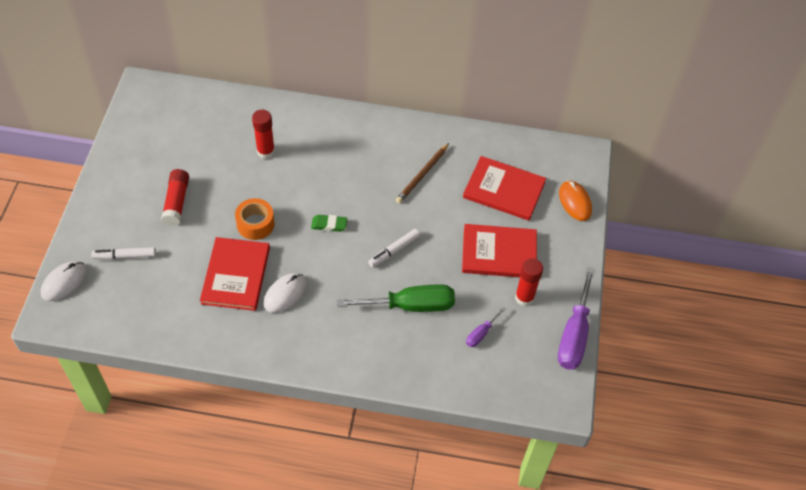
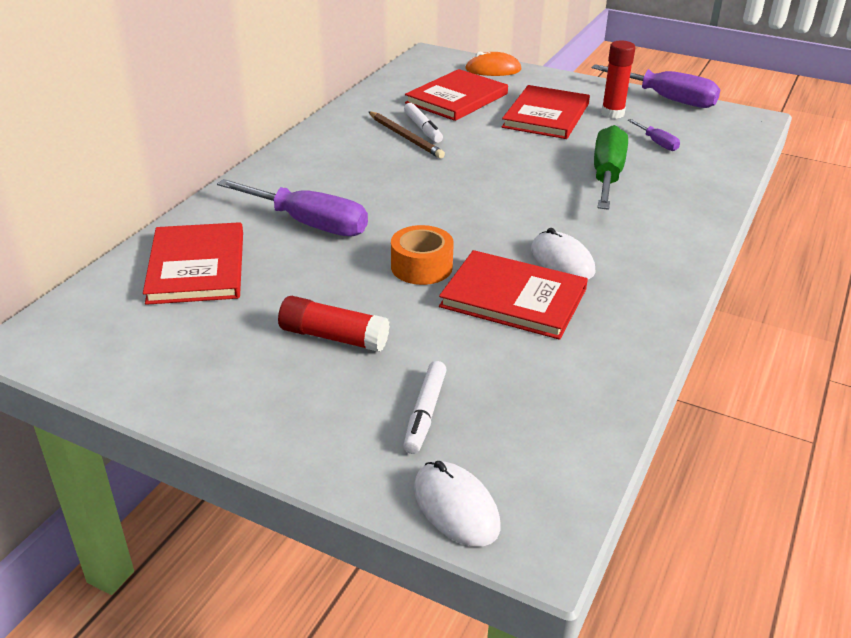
camera: 70 degrees left, 20 degrees down
(224, 123) = (197, 267): none -> red book
(265, 151) = (285, 238): red glue stick -> none
(285, 158) = (309, 224): none -> purple screwdriver
(329, 225) = (453, 209): green eraser -> none
(394, 251) = (517, 173): white marker -> white marker (423, 128)

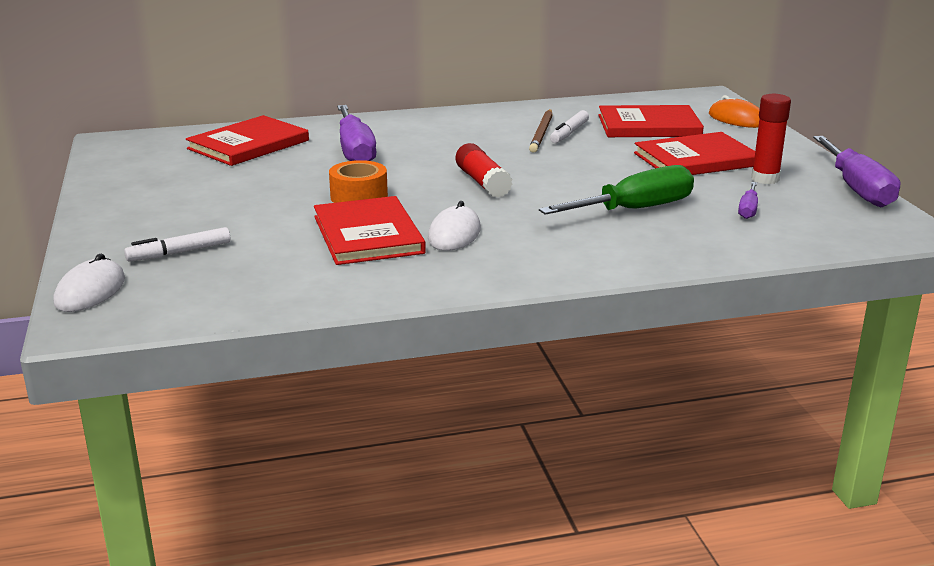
camera: 50 degrees right, 10 degrees down
(333, 337) = (227, 202): red glue stick -> red glue stick (482, 182)

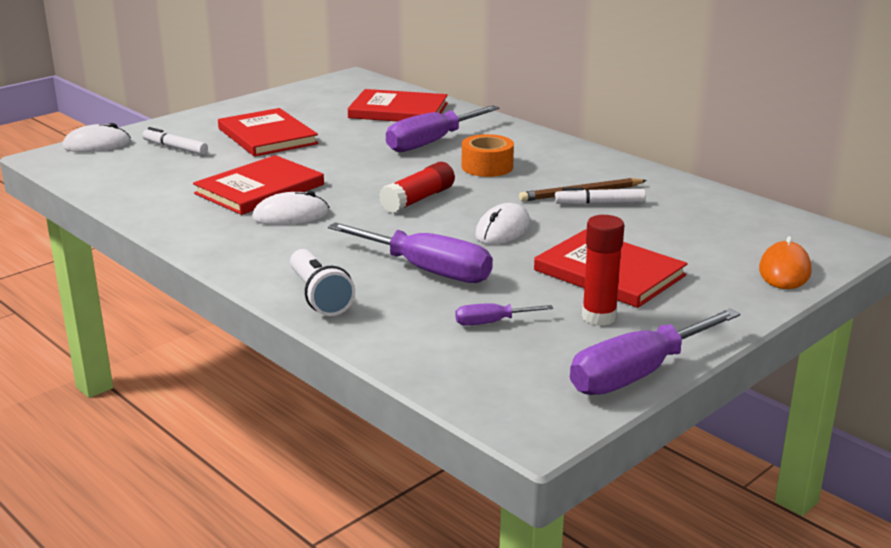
camera: 60 degrees right, 0 degrees up
(359, 196) = (333, 168): orange tape -> orange tape (487, 167)
(583, 170) = (503, 229): none -> white mouse
(635, 209) = (427, 270): green screwdriver -> purple screwdriver
(648, 256) = (319, 296): none -> white flashlight
(649, 126) = (682, 232): red book -> red book (267, 136)

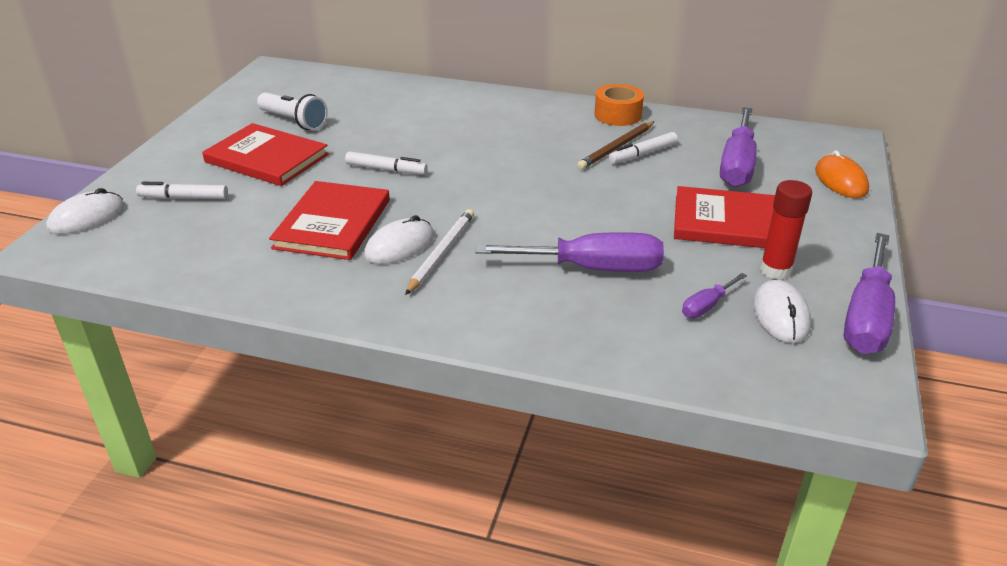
camera: 30 degrees left, 10 degrees up
(317, 228) = (441, 253): none -> white pencil
(319, 296) = (535, 331): white flashlight -> white flashlight (294, 121)
(350, 164) = (386, 169): none -> white marker
(398, 111) = (361, 98): red book -> none
(418, 199) = (494, 192): red glue stick -> none
(431, 142) = (432, 126): purple screwdriver -> purple screwdriver (737, 165)
(487, 167) = (510, 140): orange tape -> orange tape (617, 115)
(503, 229) = (601, 204): white mouse -> white mouse (781, 315)

